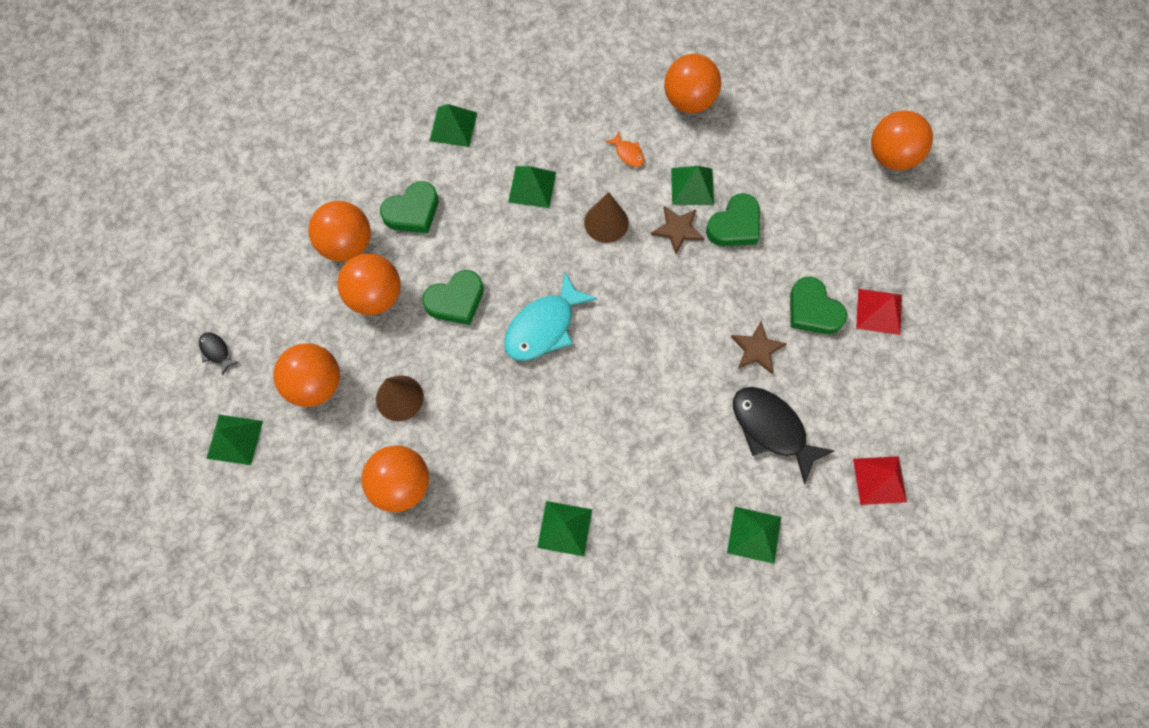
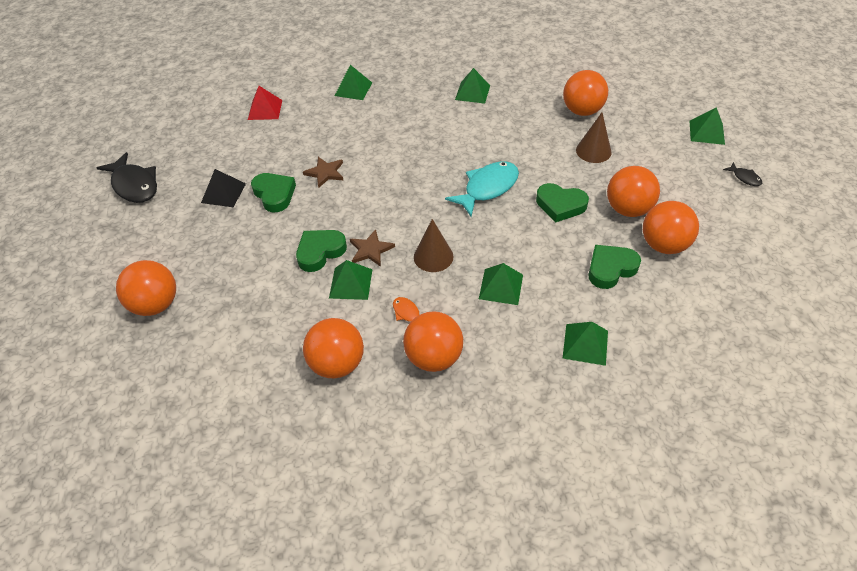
camera: 175 degrees left, 20 degrees down
(316, 384) = (658, 159): orange ball -> orange ball (434, 357)
(456, 300) = (560, 205): green heart -> green heart turned 135 degrees counterclockwise
(772, 429) = (327, 133): black fish -> black fish (134, 185)
(879, 311) = (223, 193): red pyramid -> black pyramid

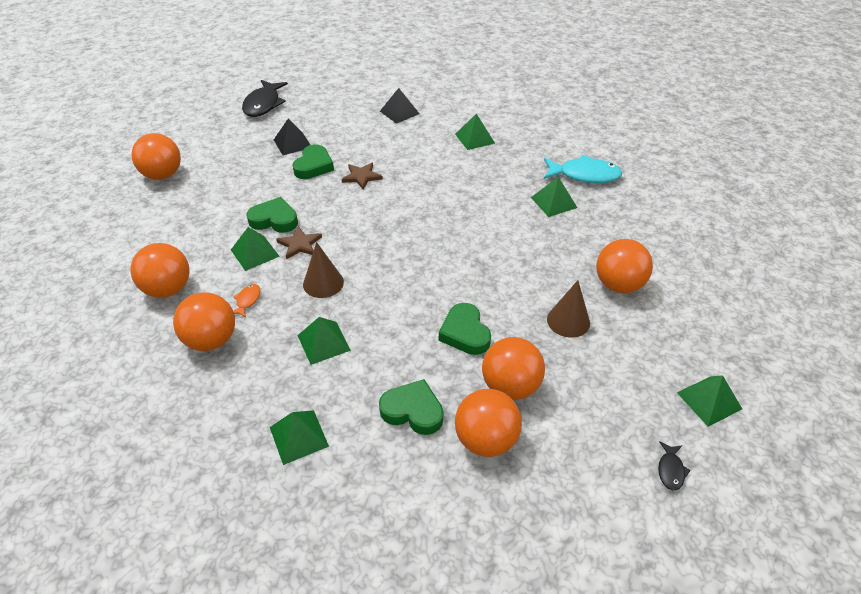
camera: 50 degrees right, 5 degrees down
(265, 110) = (399, 112): red pyramid -> black pyramid
(488, 188) = (438, 274): turquoise fish -> turquoise fish (584, 175)

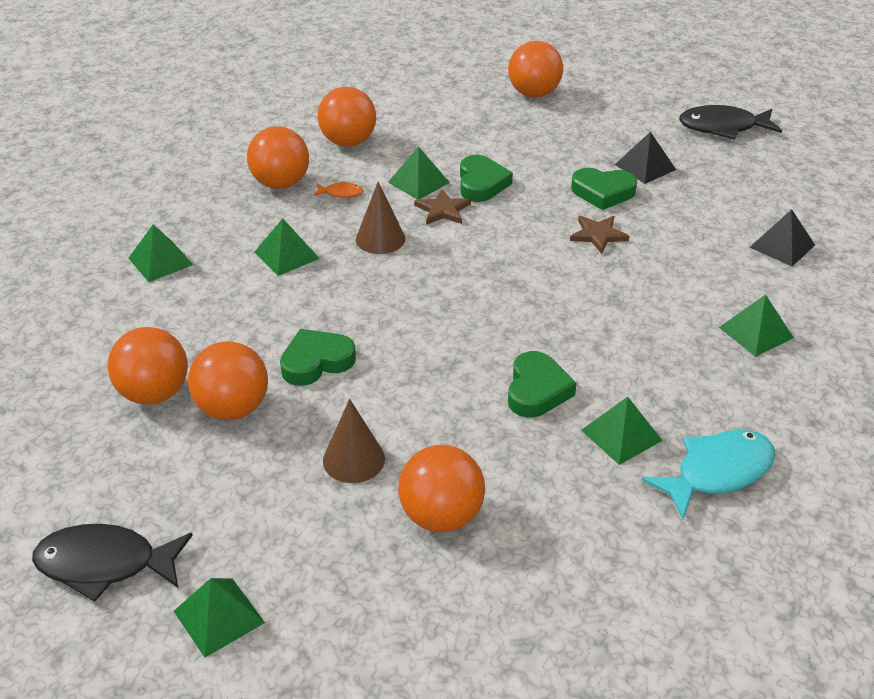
camera: 80 degrees right, 5 degrees down
(413, 411) = (193, 333): green heart -> green heart (537, 390)
(584, 175) = (717, 472): turquoise fish -> turquoise fish turned 120 degrees counterclockwise
(670, 470) = (105, 564): black fish -> black fish, size x2.16

